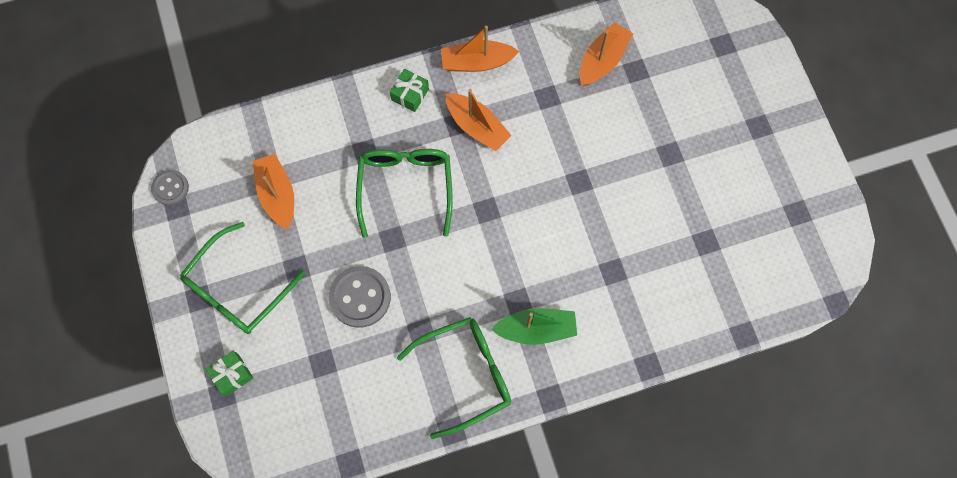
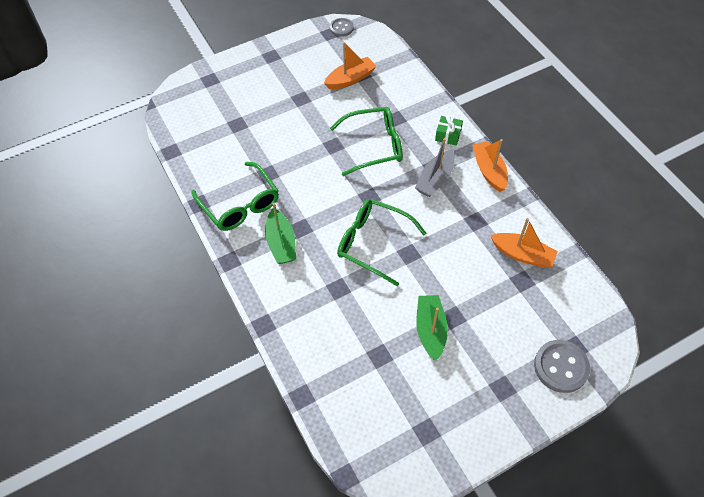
camera: 80 degrees right, 15 degrees down
(232, 375) = (223, 82): green gift -> none
(237, 289) = (280, 72): green glasses -> green glasses (372, 243)
(360, 297) = (286, 135): grey button -> grey button (561, 367)
(477, 126) = (435, 179): orange boat -> grey boat
(682, 181) = (430, 330): none -> green boat

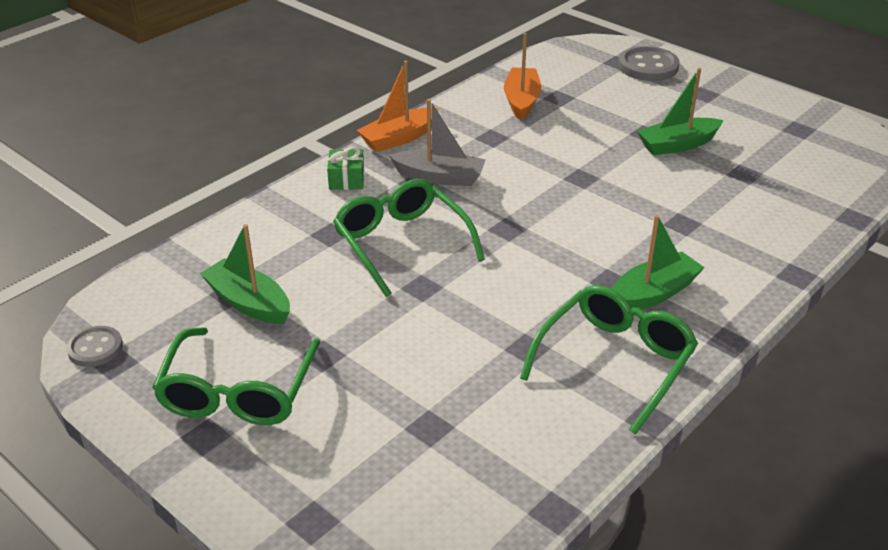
camera: 110 degrees left, 20 degrees down
(350, 79) = (249, 303): orange boat -> green boat
(372, 243) = (587, 210): green glasses -> green glasses (237, 393)

